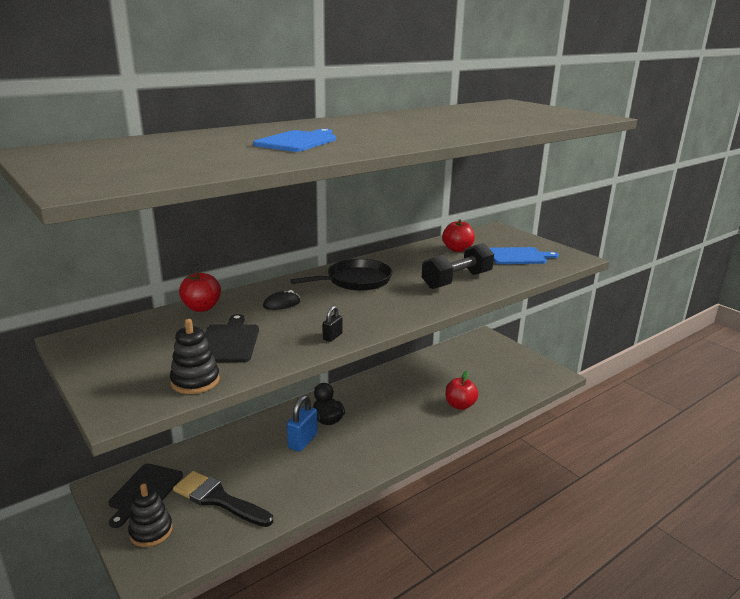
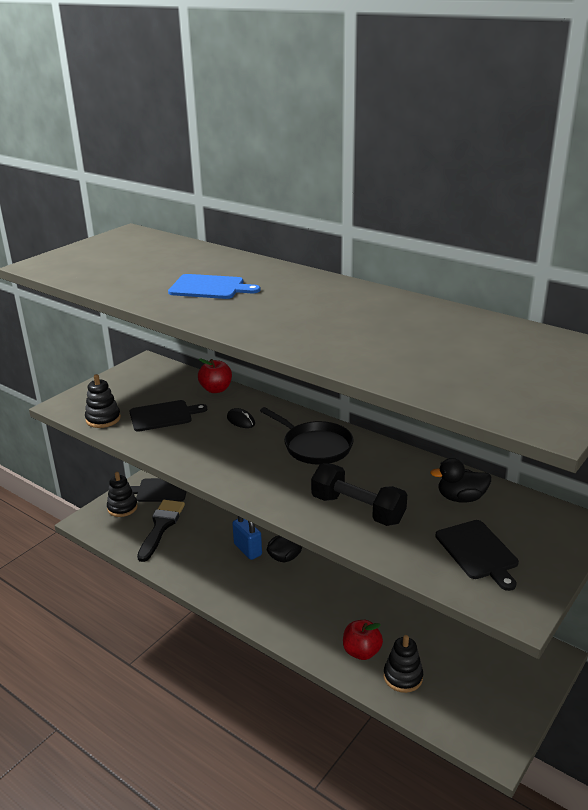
camera: 75 degrees right, 5 degrees up
(302, 441) = (248, 549): blue padlock -> blue padlock turned 45 degrees clockwise
(332, 337) = (188, 458): black padlock -> none
(457, 249) = (461, 498): red apple -> black duck
(489, 393) = (403, 677): none -> black stacking toy
(519, 256) = (478, 552): blue cutting board -> black cutting board

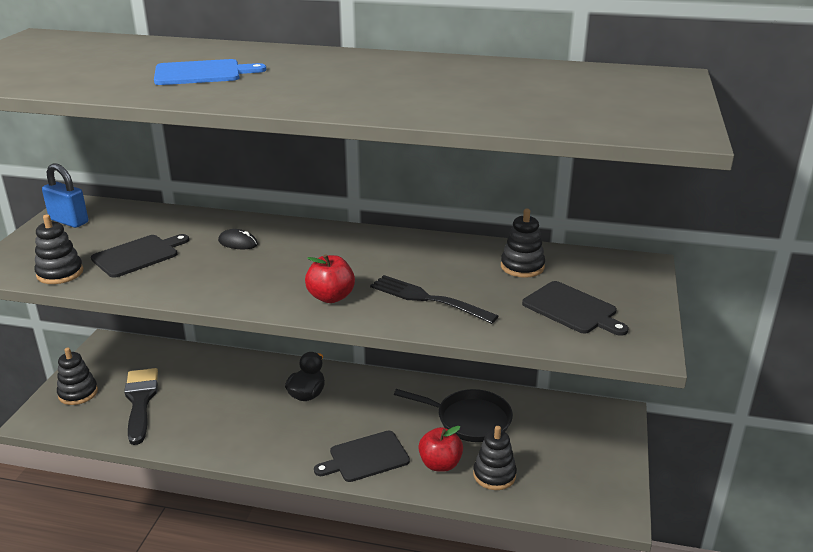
camera: 25 degrees left, 0 degrees up
(160, 490) = (117, 363): black cutting board -> black cutting board (366, 457)
(216, 389) = (185, 218): red apple -> red apple (331, 297)
(248, 549) = (260, 399): blue padlock -> blue padlock (69, 221)
(314, 446) = (340, 251): black pan -> black pan (469, 420)
(358, 509) = (428, 299): black dumbbell -> black fork
(461, 498) = (522, 267): black duck -> black stacking toy

